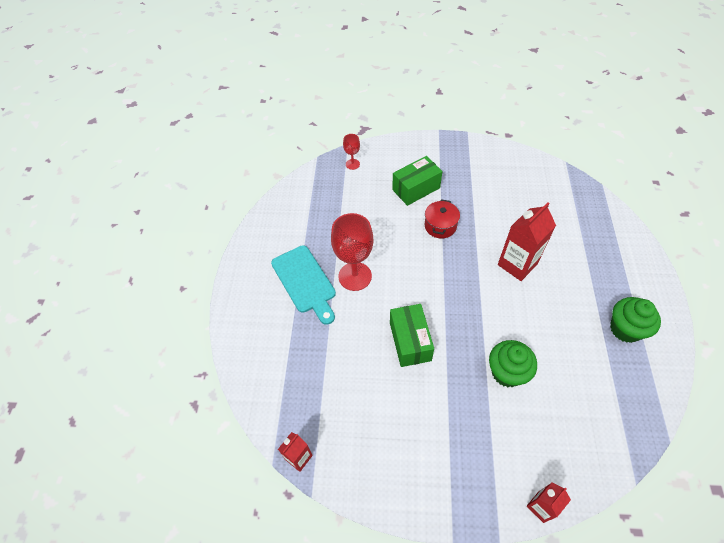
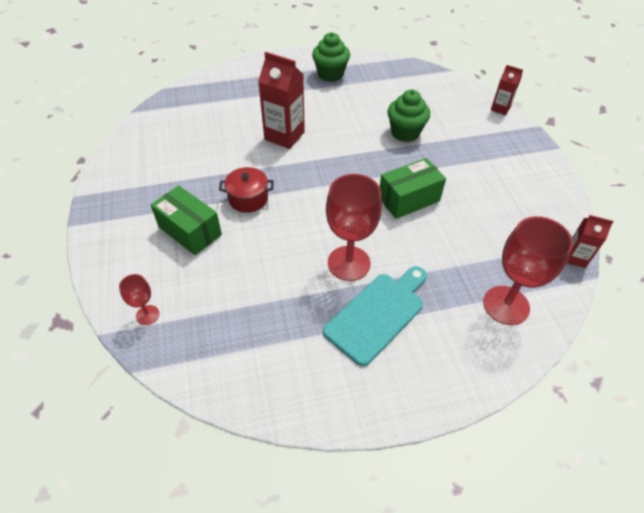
camera: 110 degrees left, 5 degrees down
(277, 371) = (506, 305): none -> red goblet

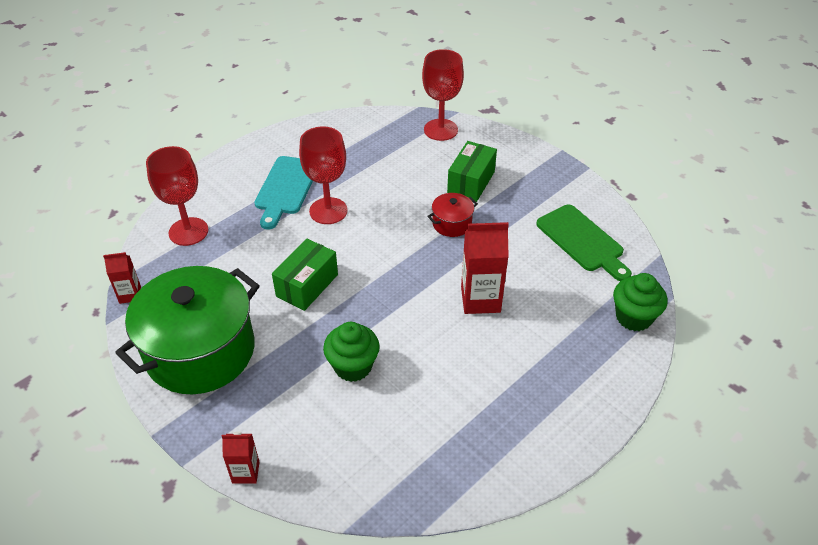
camera: 150 degrees right, 5 degrees down
(147, 315) = (440, 130): red goblet -> red goblet, size x2.01
(167, 142) = (582, 241): none -> green cutting board
(190, 231) = (471, 182): green box -> green box turned 75 degrees counterclockwise
(330, 74) = (510, 422): green cupcake -> green cupcake (633, 317)
(515, 184) = (200, 351): none -> green pot

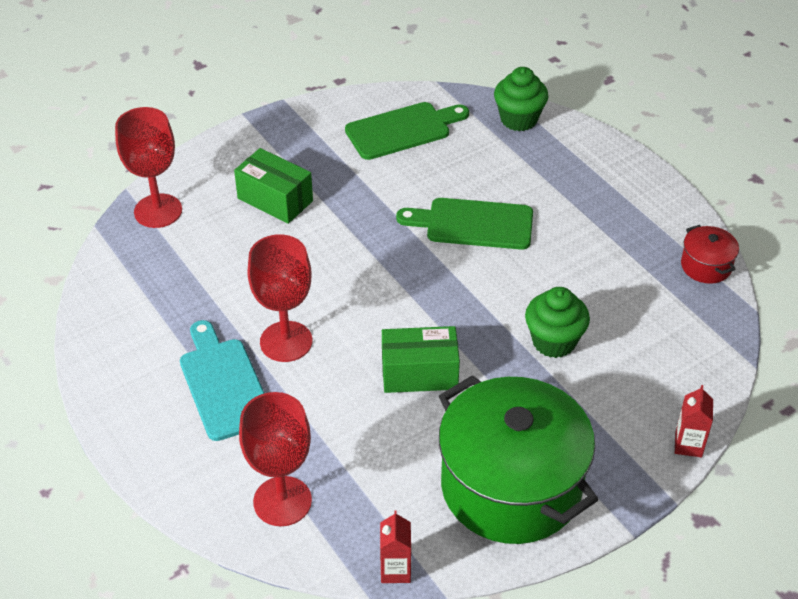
camera: 80 degrees left, 0 degrees up
(285, 188) = (224, 384): turquoise cutting board -> turquoise cutting board turned 135 degrees counterclockwise
(307, 285) = (419, 373): green box -> green box turned 45 degrees counterclockwise
(452, 224) = (345, 228): red pot -> red pot (706, 266)
(480, 299) = (473, 224): red carton -> green cutting board

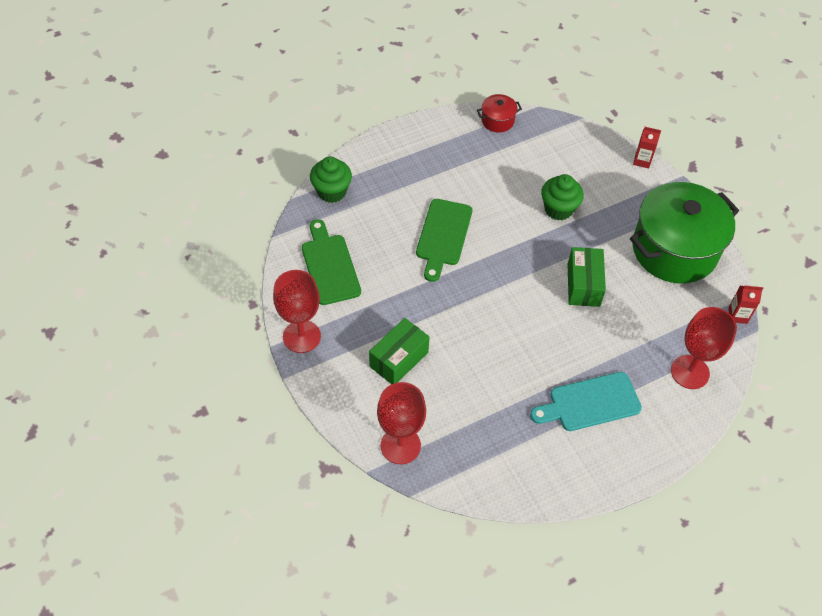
camera: 85 degrees left, 10 degrees up
(286, 341) = (551, 361): red goblet -> red goblet (301, 336)

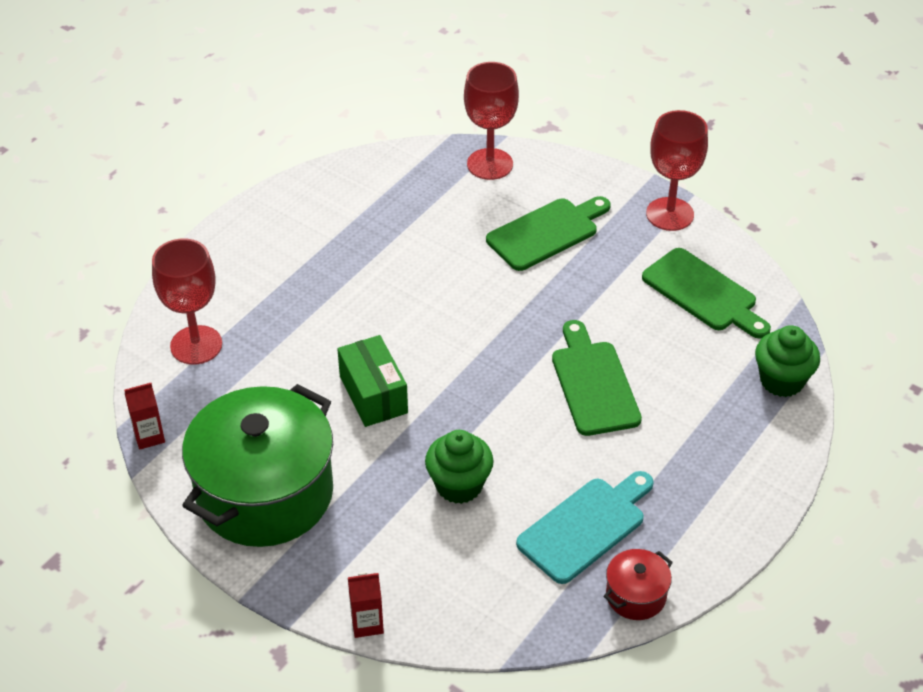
camera: 155 degrees right, 10 degrees down
(399, 359) = (547, 233): green box -> green cutting board
(590, 403) = (306, 271): turquoise cutting board -> turquoise cutting board (586, 527)

